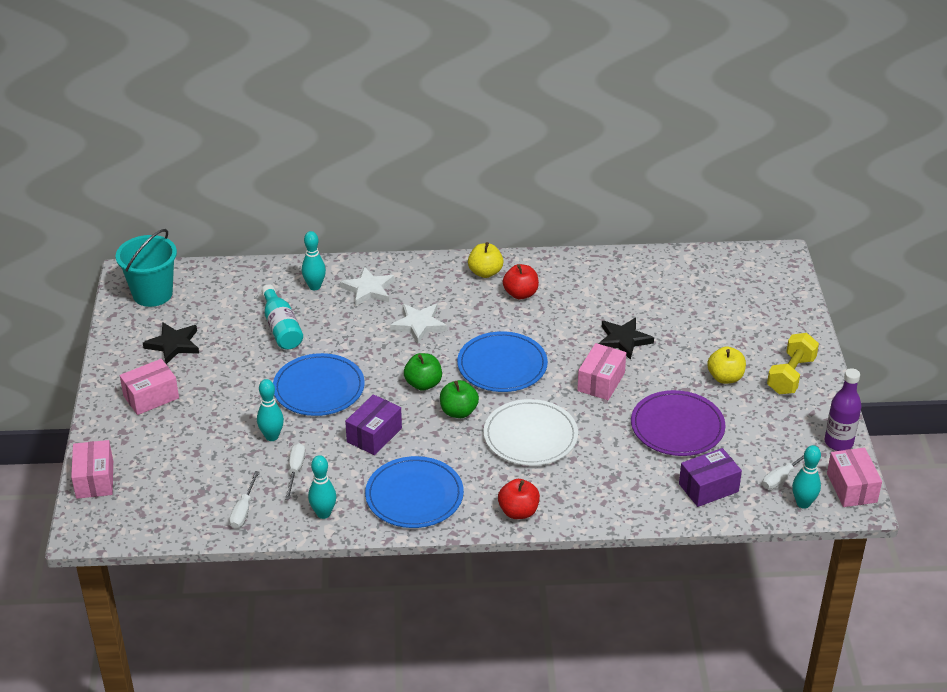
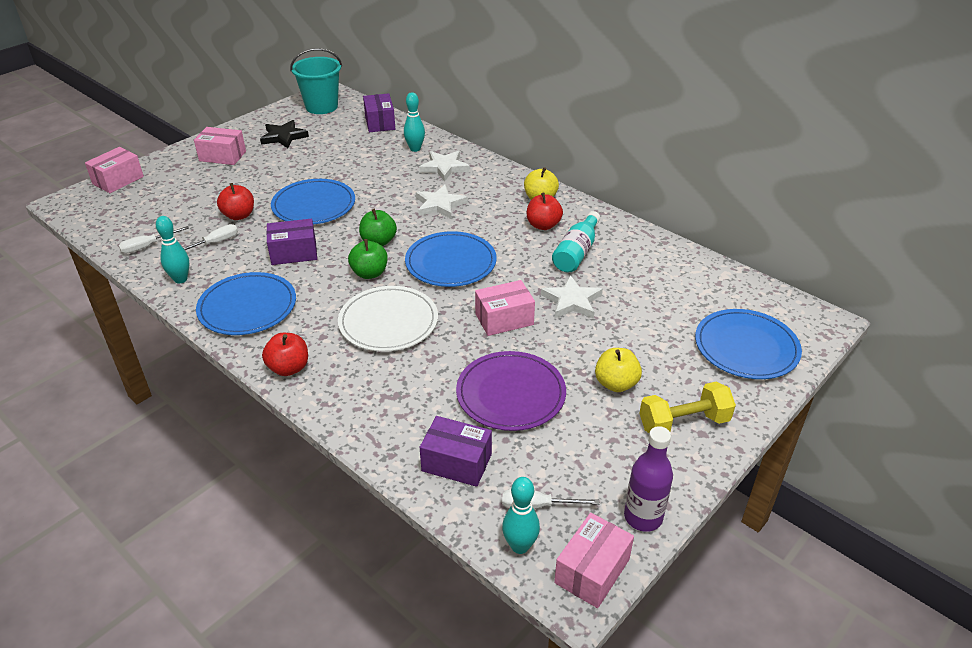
camera: 45 degrees right, 0 degrees up
(239, 279) = (380, 123): none -> purple box
(272, 436) = (239, 215): turquoise bowling pin -> red apple
(281, 328) = (355, 160): turquoise bottle -> turquoise bottle (576, 253)
(623, 340) = (572, 301): black star -> white star
(763, 303) = (746, 347): none -> blue plate

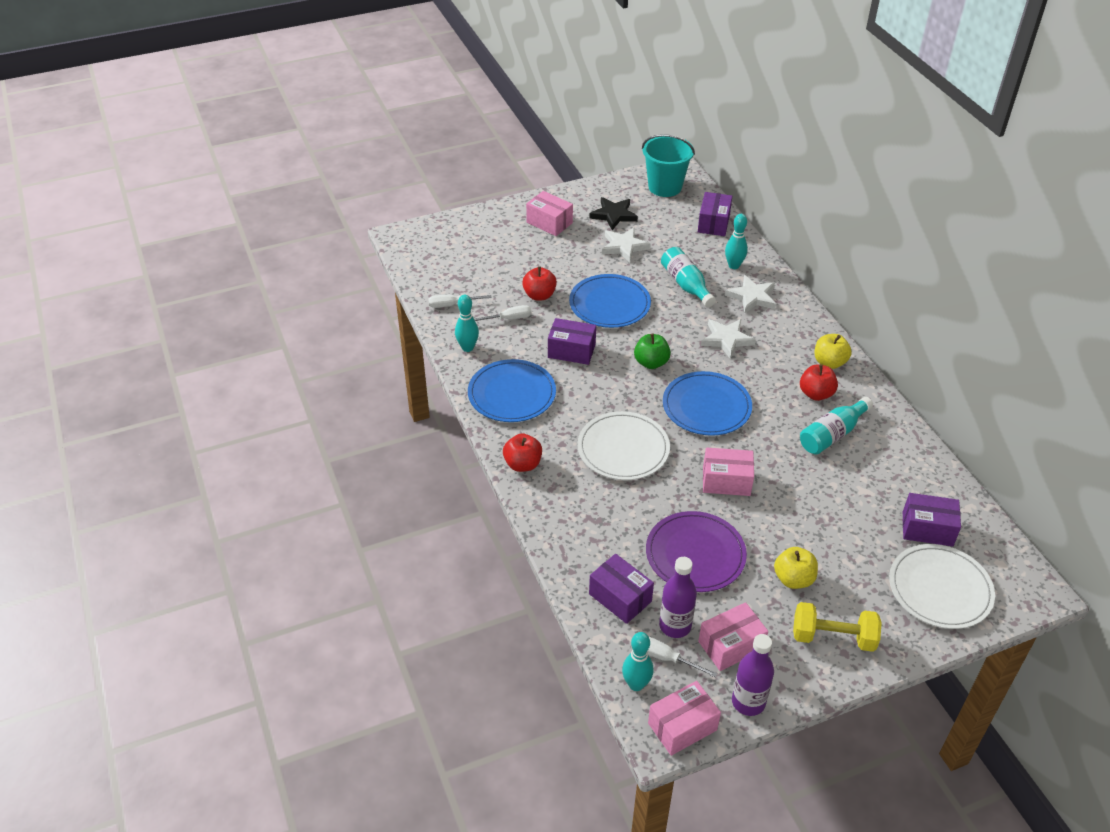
camera: 25 degrees right, 5 degrees up
(118, 180) = (450, 224): pink box -> pink box (731, 645)
(369, 273) = (628, 394): green apple -> none
(379, 173) = (686, 285): none -> turquoise bottle
(528, 469) = (675, 626): none -> purple bottle
(572, 301) = (799, 484): white star -> white star (624, 246)
(703, 302) = (927, 529): none -> purple box
(746, 347) = (940, 589): blue plate -> white plate

